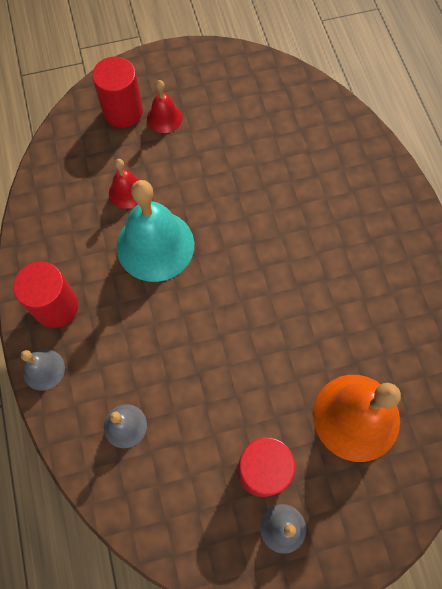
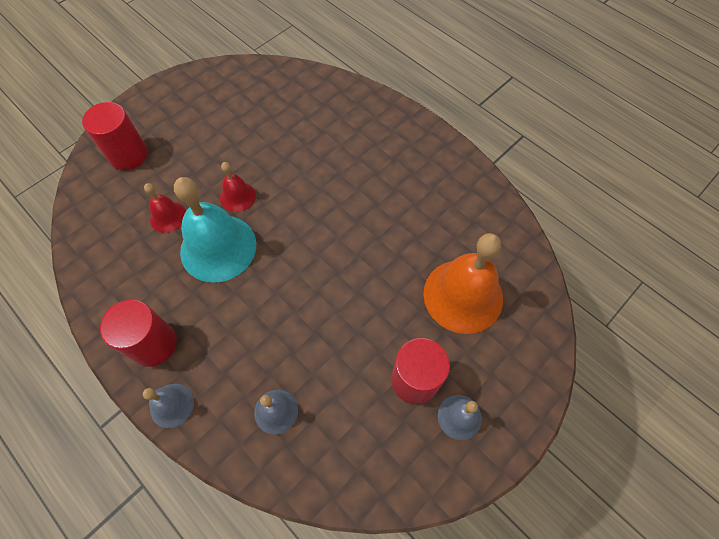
camera: 30 degrees left, 5 degrees down
(164, 118) = (169, 144): red bell -> red bell (237, 196)

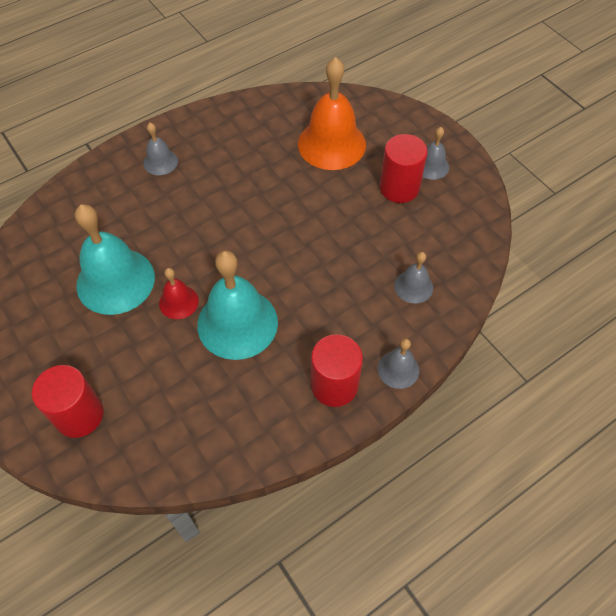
camera: 80 degrees left, 5 degrees down
(168, 216) = (184, 370): red bell -> none
(255, 146) = (115, 281): none -> turquoise bell
(395, 146) = (160, 162): none -> grey bell

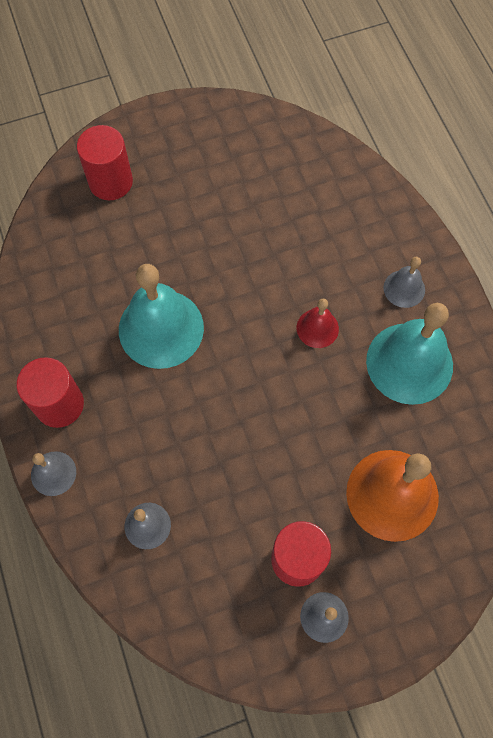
camera: 105 degrees right, 10 degrees up
(115, 281) = (247, 225): turquoise bell -> turquoise bell (409, 363)
(178, 302) = (204, 278): red bell -> red bell (317, 328)

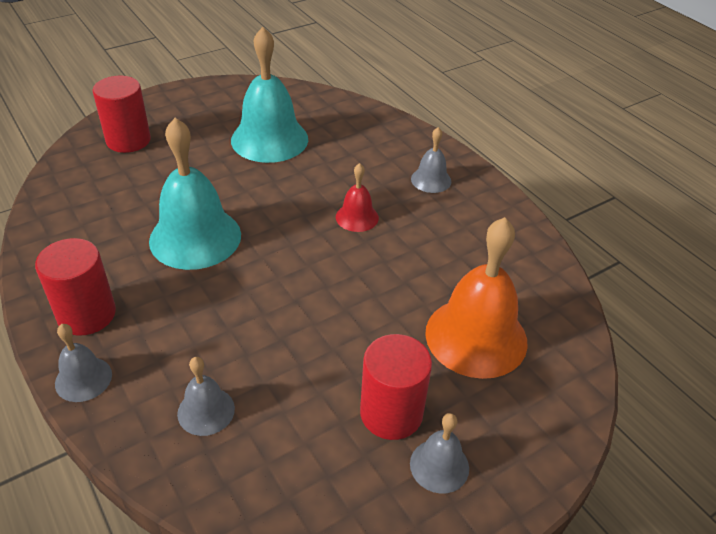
camera: 15 degrees left, 25 degrees down
(409, 363) = (455, 231): turquoise bell -> turquoise bell (269, 139)

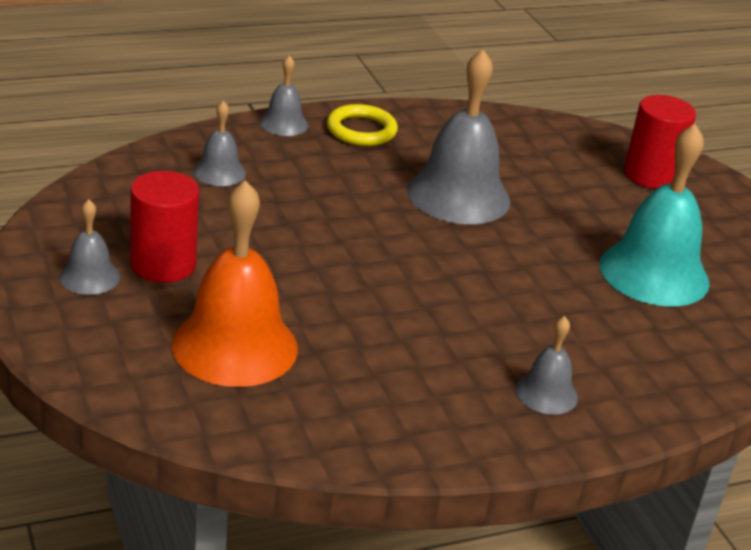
camera: 100 degrees right, 10 degrees down
(86, 314) = (361, 130): red cylinder -> yellow ring
(195, 237) = (458, 195): turquoise bell -> grey bell
(357, 217) = (472, 309): red bell -> none

